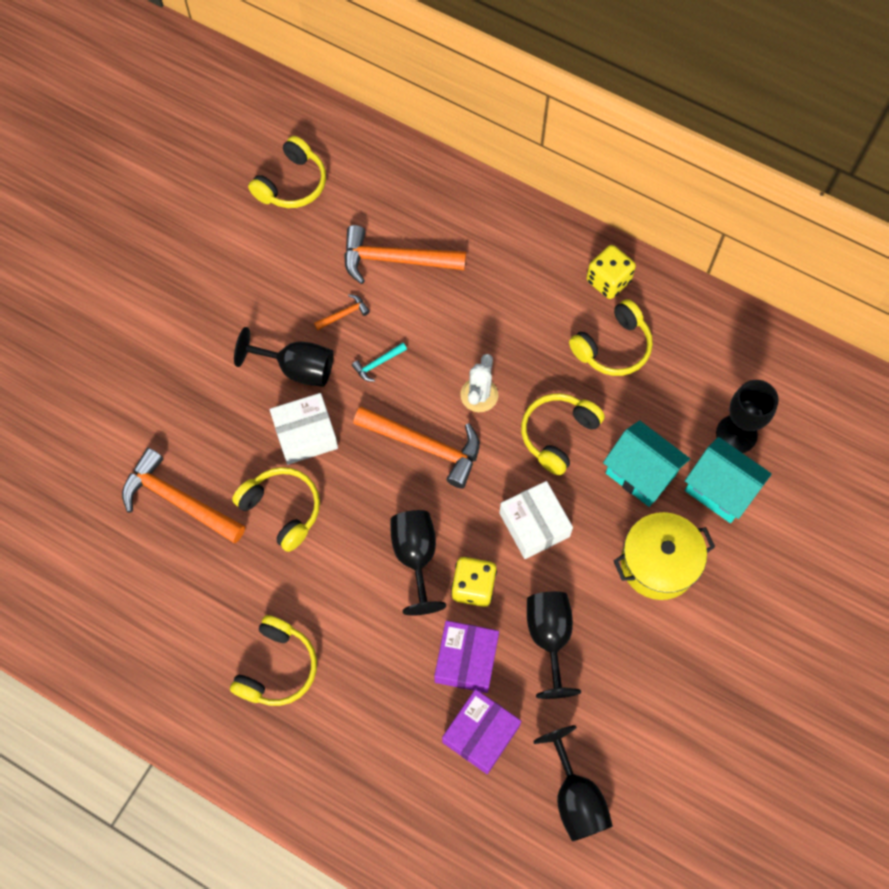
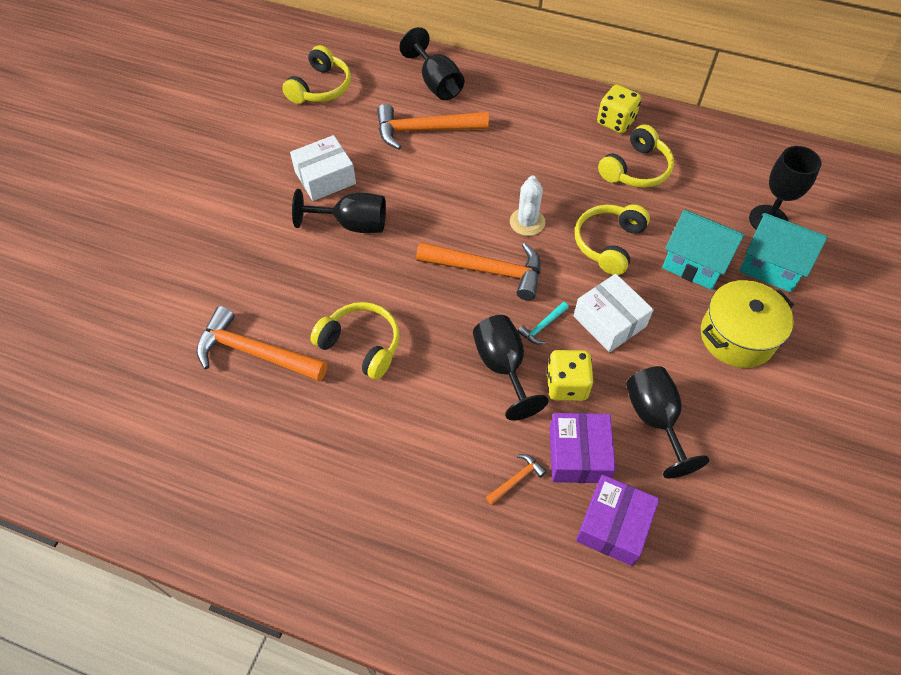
camera: 10 degrees left, 10 degrees down
(277, 667) = (384, 495): yellow headphones -> none
(305, 434) = (371, 277): white box -> white box (325, 178)
(344, 314) = (387, 176): orange hammer -> orange hammer (517, 479)
(377, 364) = (427, 210): turquoise hammer -> turquoise hammer (542, 327)
(575, 797) = (731, 574): black goblet -> black goblet (436, 83)

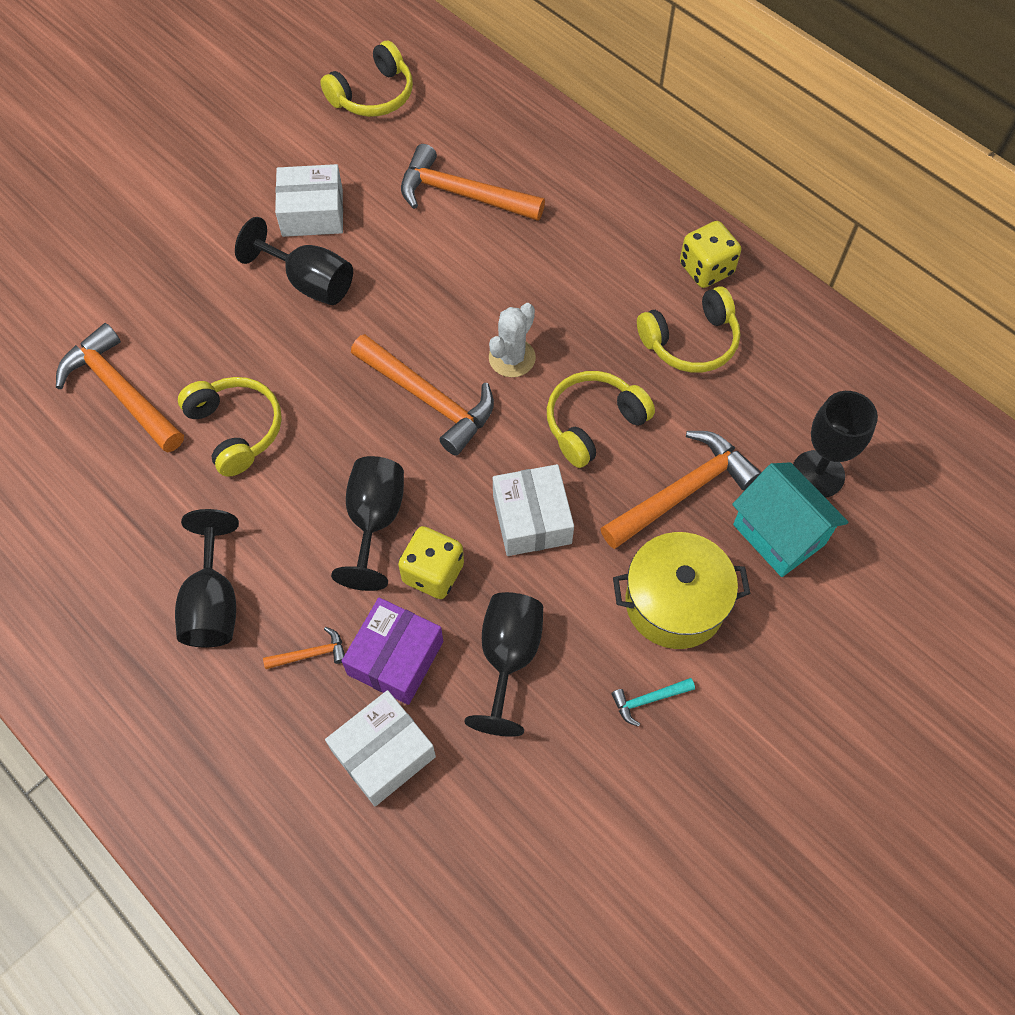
camera: 25 degrees right, 5 degrees up
(436, 83) = (513, 137): black goblet -> black goblet (213, 603)
(542, 327) = (449, 493): turquoise hammer -> turquoise hammer (648, 700)
(613, 525) = (383, 753): purple box -> white box
(694, 264) = (683, 491): turquoise house -> orange hammer

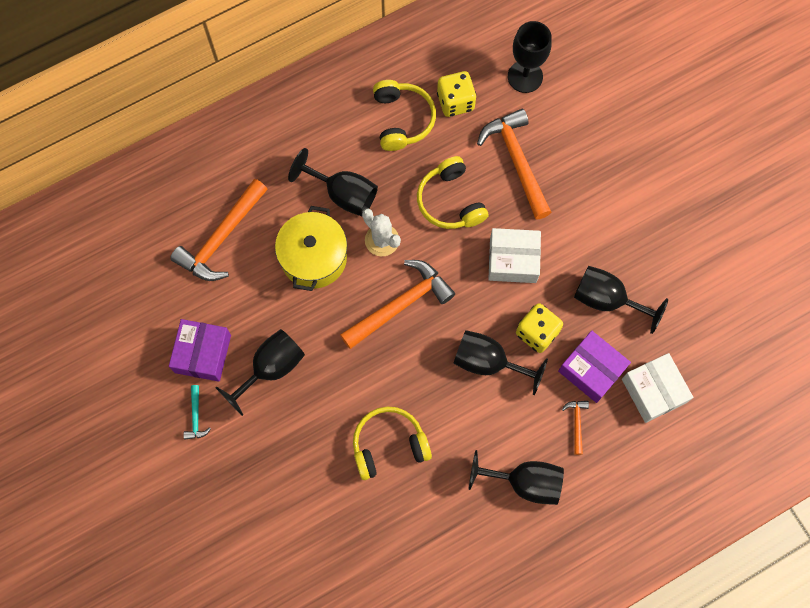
camera: 75 degrees left, 10 degrees up
(121, 391) = (331, 526): orange hammer -> none
(312, 213) = (203, 354): white box -> purple box
(373, 95) = (93, 282): yellow headphones -> none
(561, 301) = (343, 194): none -> black goblet
(648, 700) = (653, 225): turquoise hammer -> turquoise hammer (196, 417)
(674, 603) = (593, 190): yellow pot -> yellow pot (314, 257)
(706, 269) = (344, 90): yellow dice -> yellow dice (455, 102)
(778, 534) = (561, 114): turquoise house -> none

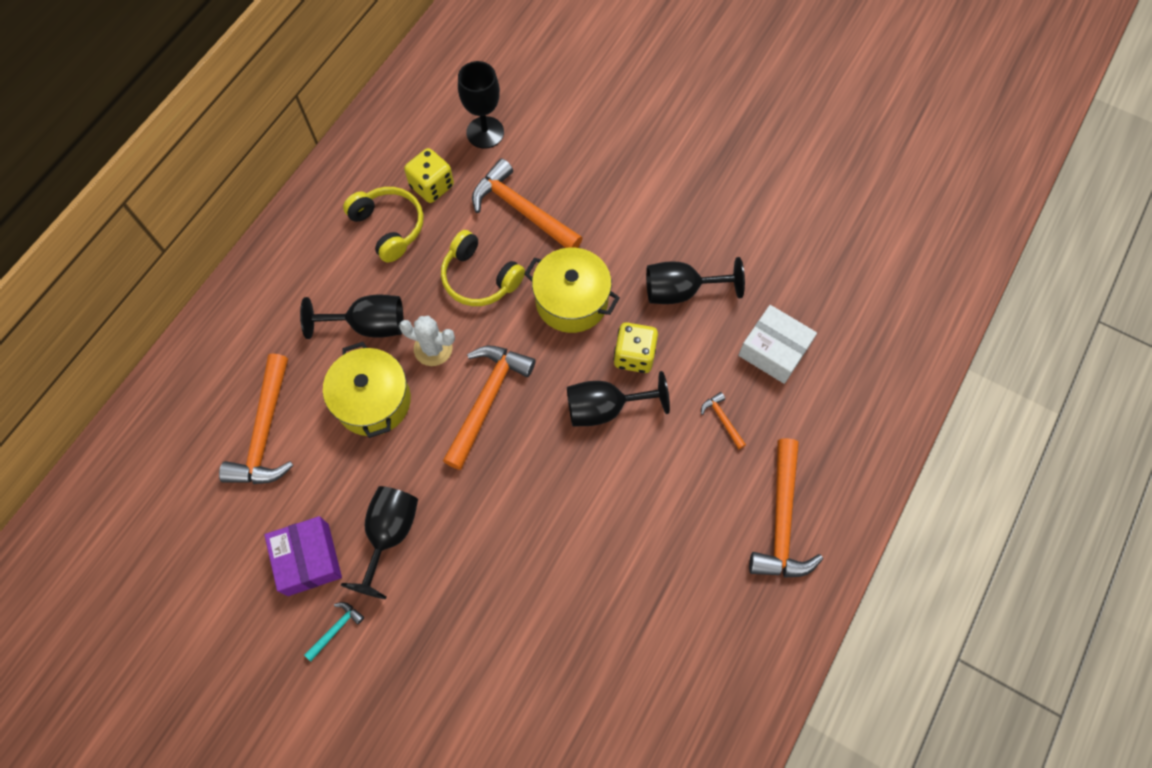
camera: 30 degrees left, 5 degrees down
(196, 417) = (336, 629): turquoise hammer -> turquoise hammer turned 105 degrees counterclockwise
(389, 445) = (554, 543): yellow headphones -> none
(513, 260) = (571, 301): white box -> yellow pot
(524, 482) = (707, 503): black goblet -> none
(574, 529) = (781, 521): none -> orange hammer
(591, 370) = (705, 362): purple box -> none

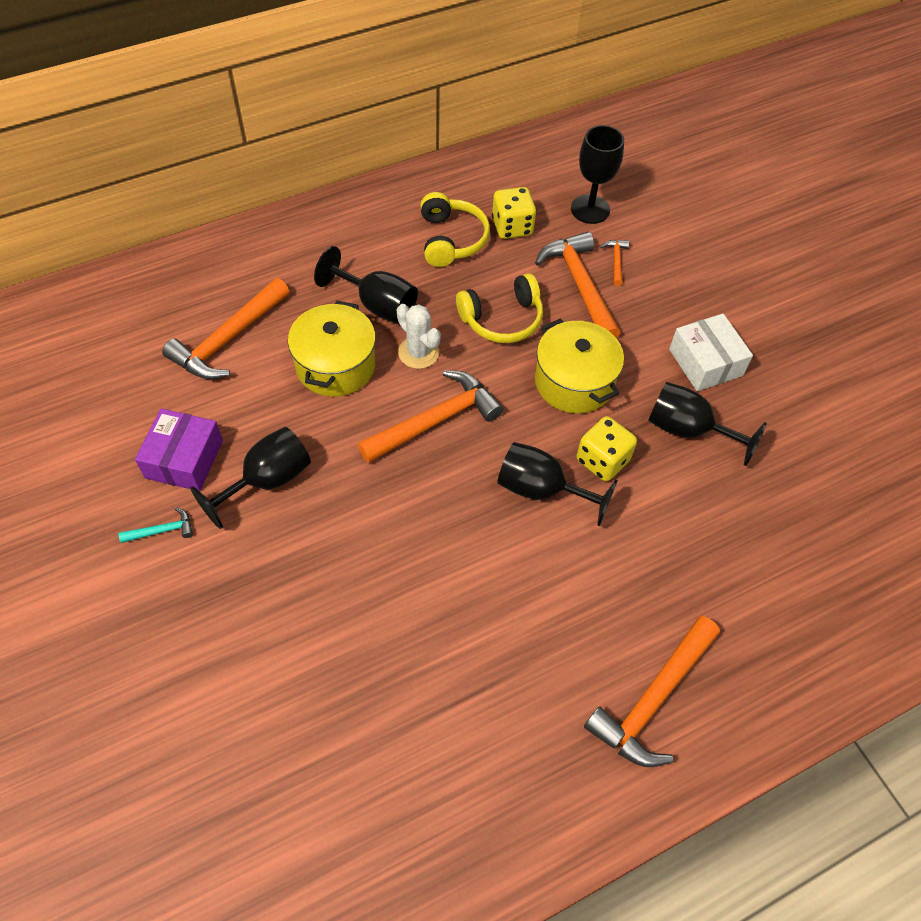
camera: 30 degrees right, 10 degrees down
(480, 278) = (502, 319): yellow headphones -> yellow headphones turned 90 degrees counterclockwise
(722, 419) = (653, 567): orange hammer -> orange hammer (616, 261)
(773, 350) = (750, 534): white box -> white box (705, 362)

